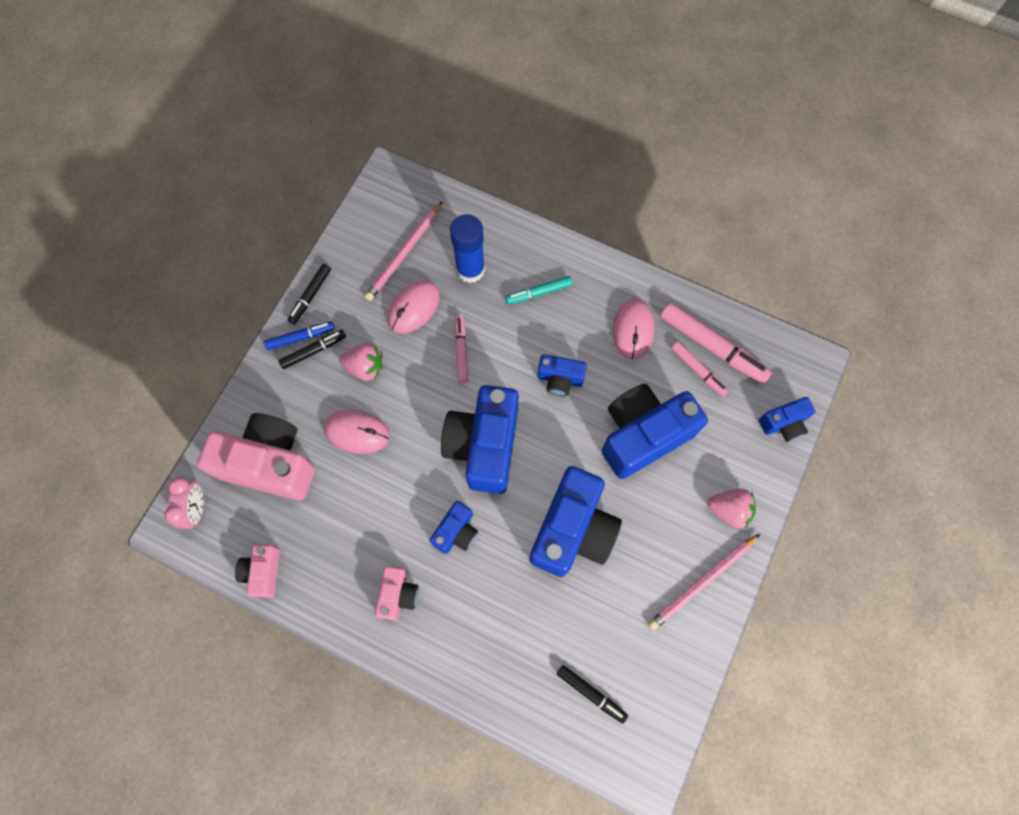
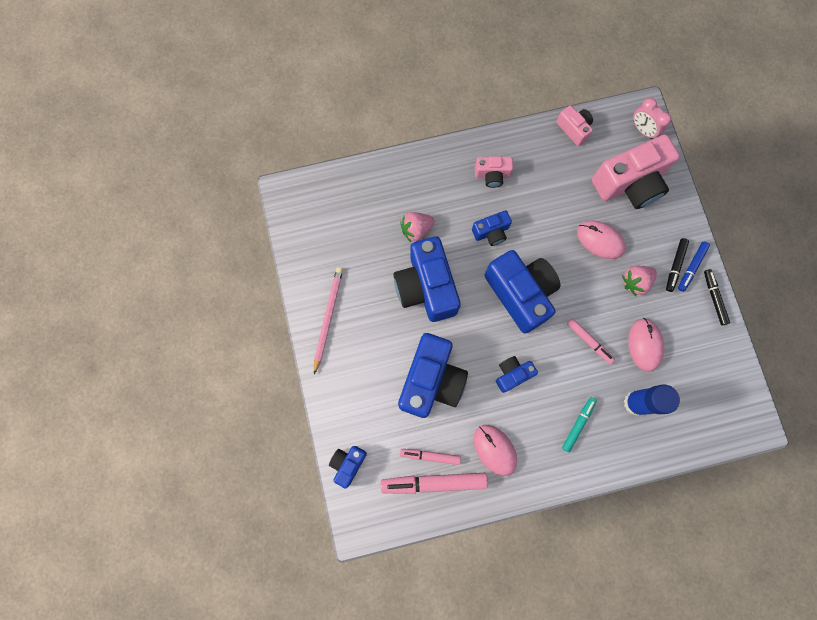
camera: 140 degrees right, 5 degrees up
(357, 432) = (600, 240): pink mouse -> pink mouse turned 60 degrees clockwise
(398, 594) = (492, 175): pink camera -> pink camera turned 60 degrees counterclockwise
(404, 253) = (688, 377): pink pencil -> none
(456, 532) = (491, 232): blue camera -> blue camera turned 105 degrees counterclockwise
(591, 693) = (346, 209): black marker -> none
(729, 510) = (343, 375): pink strawberry -> pink strawberry (416, 230)

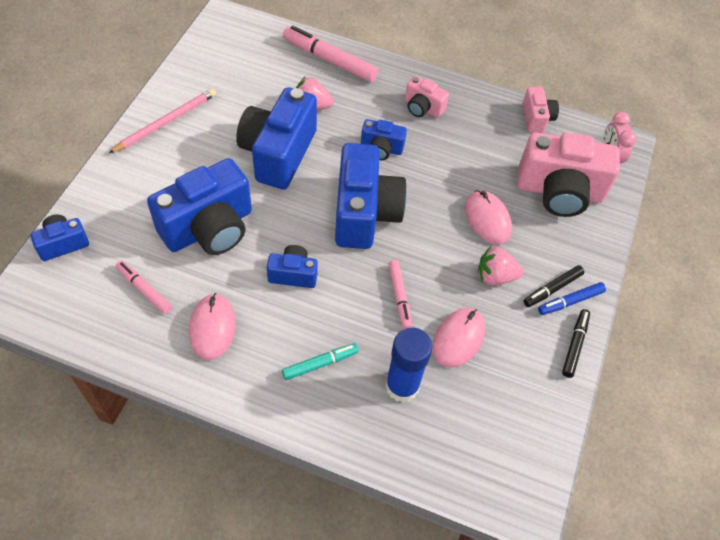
camera: 30 degrees right, 20 degrees down
(434, 482) = (124, 315): pink marker -> pink marker (329, 60)

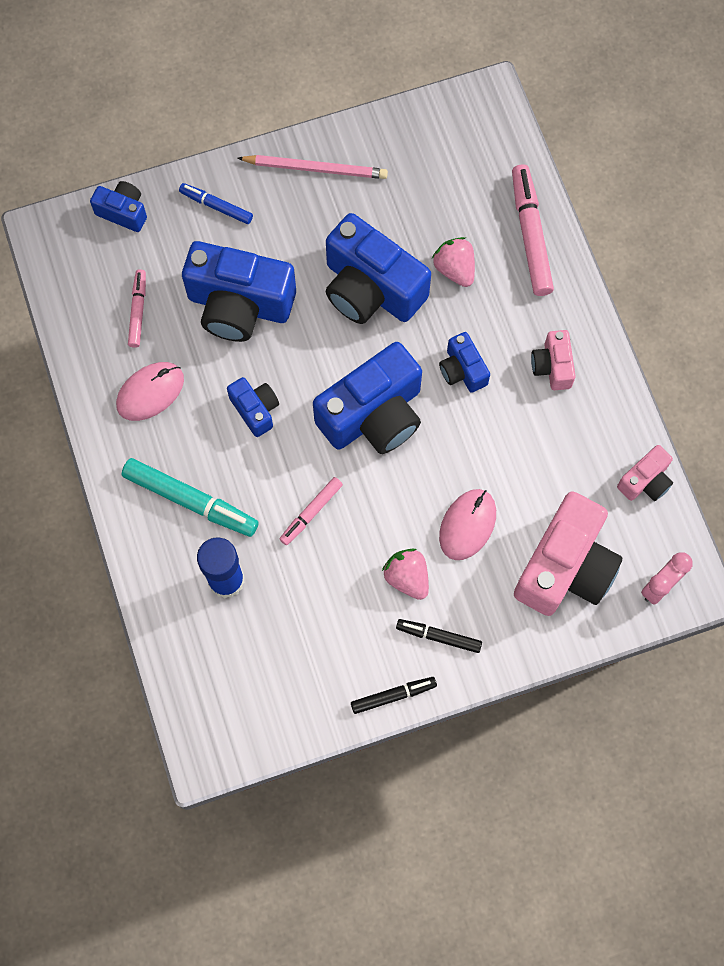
camera: 55 degrees right, 15 degrees up
(278, 153) = (371, 289): blue camera -> blue camera turned 120 degrees counterclockwise
(320, 364) = (191, 501): turquoise marker -> turquoise marker, size x1.73
(458, 338) = (312, 592): pink mouse -> none
(559, 191) = (565, 567): pink camera -> pink camera turned 120 degrees counterclockwise
(570, 301) = (439, 661): blue marker -> blue marker (216, 206)

